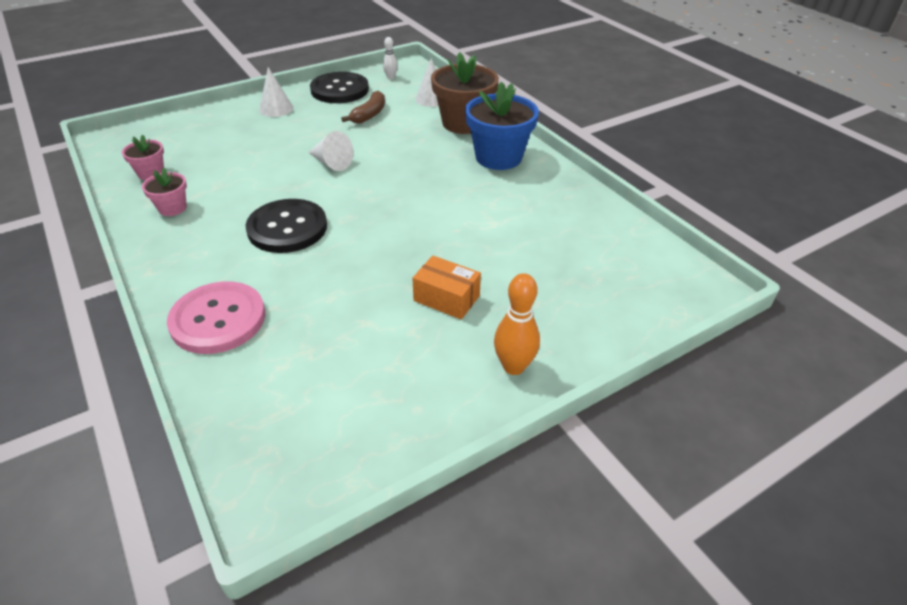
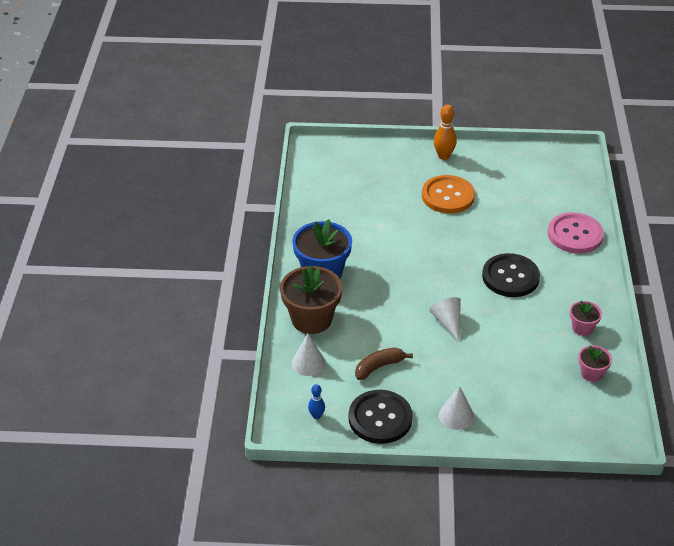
camera: 145 degrees left, 0 degrees up
(390, 77) = (316, 416): white bowling pin -> blue bowling pin
(446, 298) = (448, 196): orange box -> orange button

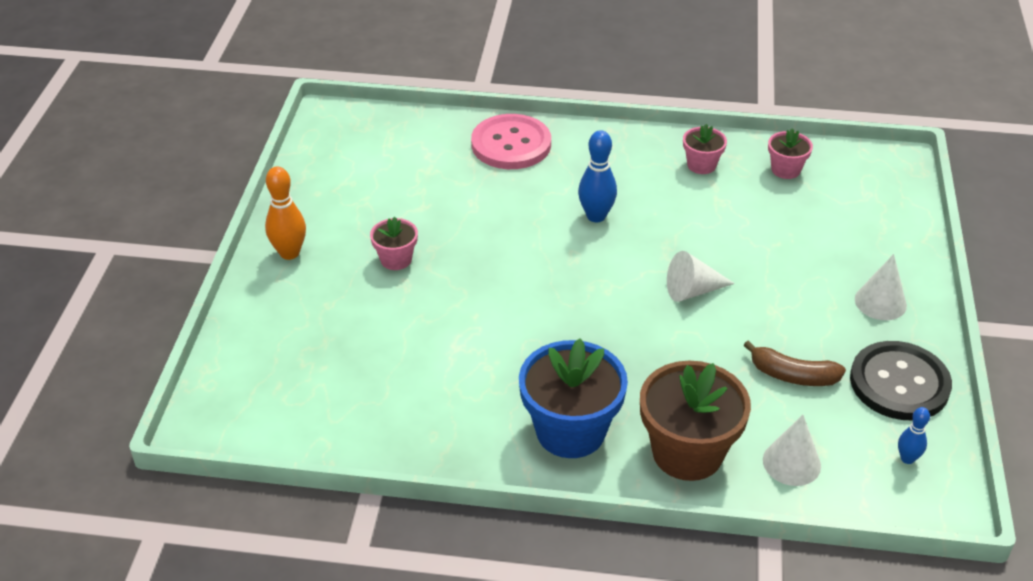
camera: 85 degrees left, 0 degrees up
(379, 367) = (792, 375): brown banana -> brown banana turned 45 degrees counterclockwise
(448, 196) = (396, 259): orange button -> pink flower pot
(510, 277) = (596, 216): black button -> blue bowling pin

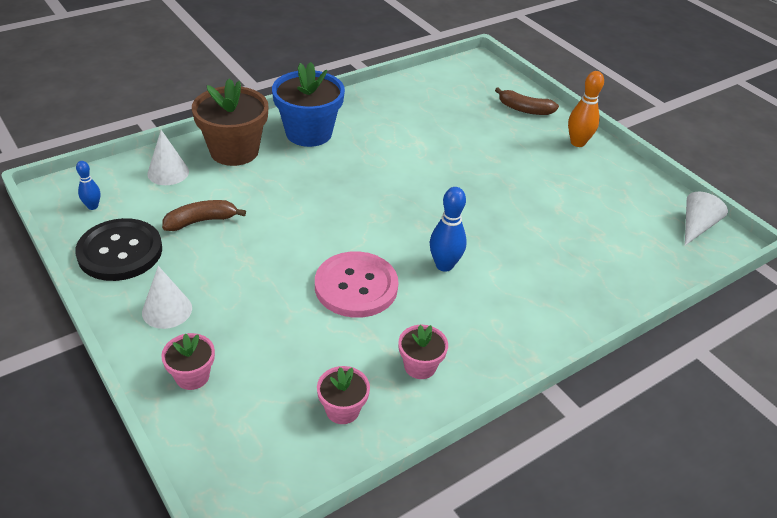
camera: 135 degrees right, 0 degrees up
(272, 322) = (524, 109): none -> brown banana
(396, 259) = (520, 168): pink flower pot -> pink flower pot (192, 376)
(511, 144) = (582, 292): pink button -> pink button (356, 286)
(693, 290) = (317, 244): white cone -> white cone (696, 226)

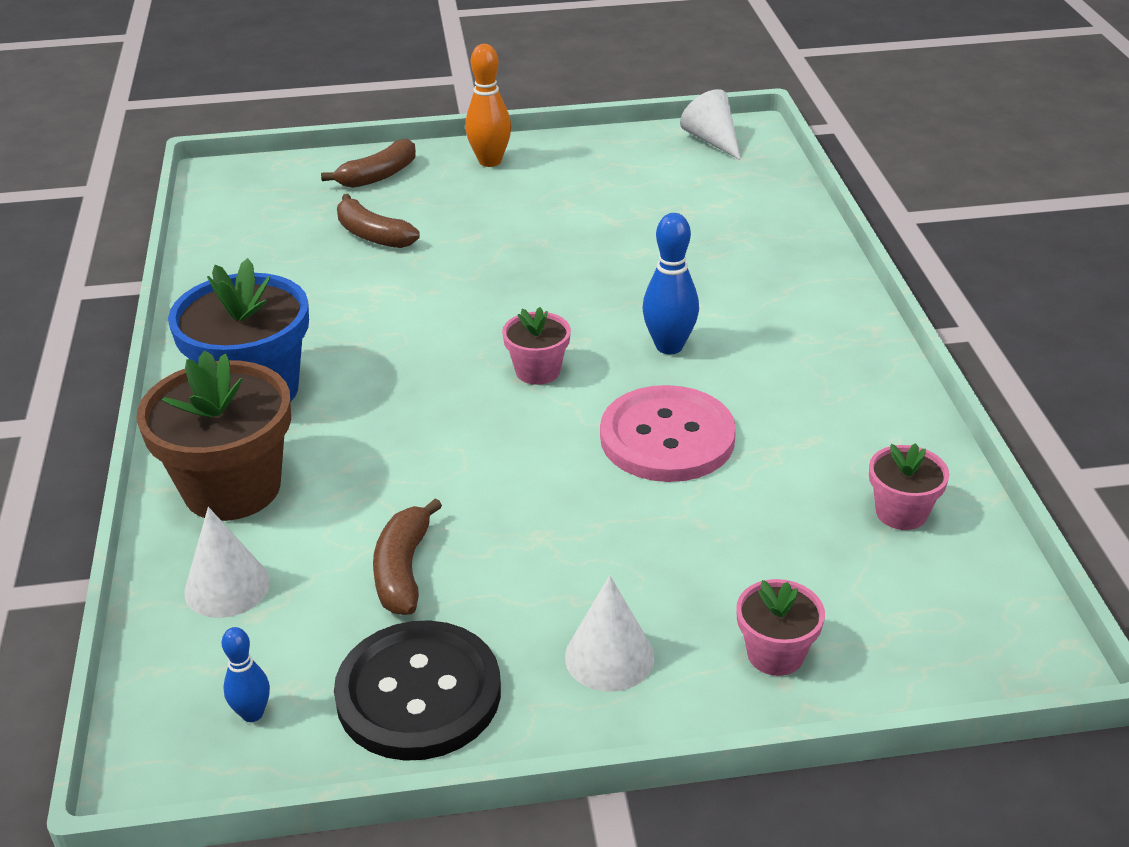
camera: 60 degrees left, 5 degrees down
(420, 366) = (850, 423): pink flower pot -> pink flower pot (538, 371)
(466, 125) = (372, 235): none -> brown banana

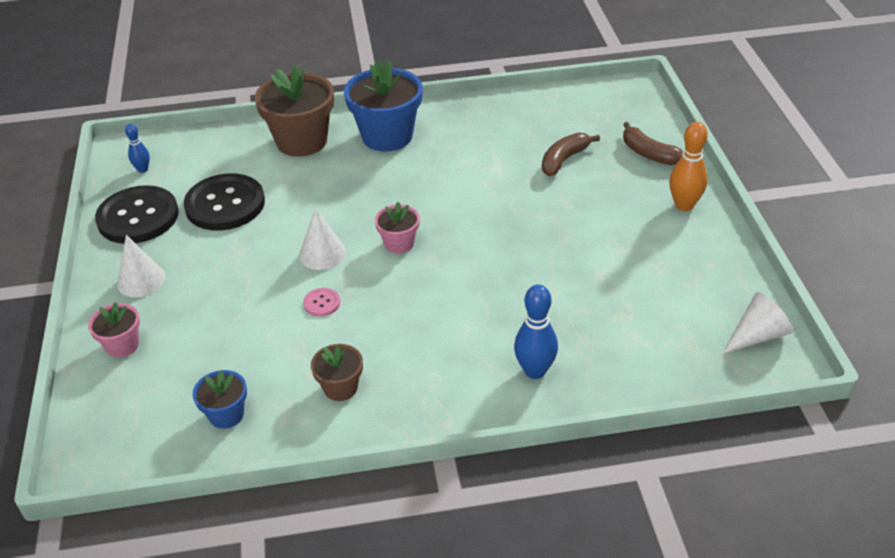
camera: 90 degrees right, 5 degrees up
(227, 587) = (227, 150): white cone -> white cone (322, 254)
(403, 570) = (225, 204): brown banana -> black button
(667, 437) = (322, 303): pink button -> pink button, size x0.41
(669, 346) = (425, 305): blue bowling pin -> blue bowling pin (535, 371)
(832, 411) = (340, 388): none -> brown flower pot
(901, 512) = (226, 415): pink flower pot -> blue flower pot

